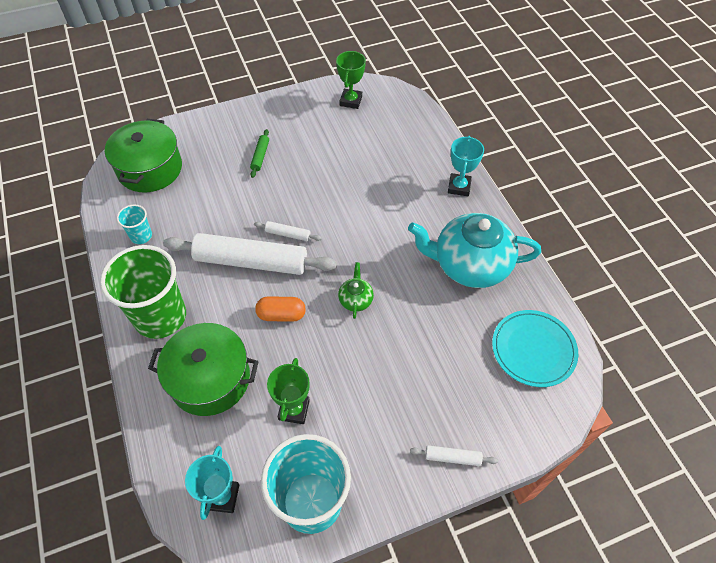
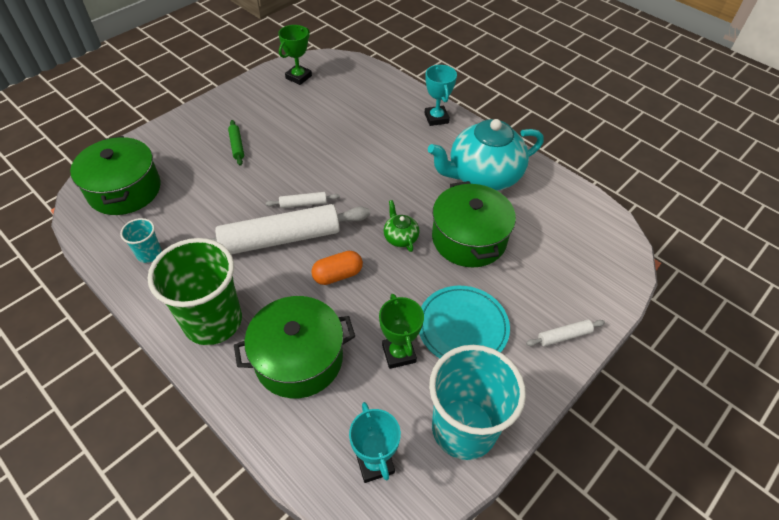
camera: 25 degrees left, 5 degrees down
(351, 101) = (298, 77): green trophy -> green trophy turned 45 degrees clockwise
(418, 325) = (469, 239): none -> green pot
(533, 349) = (575, 224): turquoise plate -> turquoise plate (462, 327)

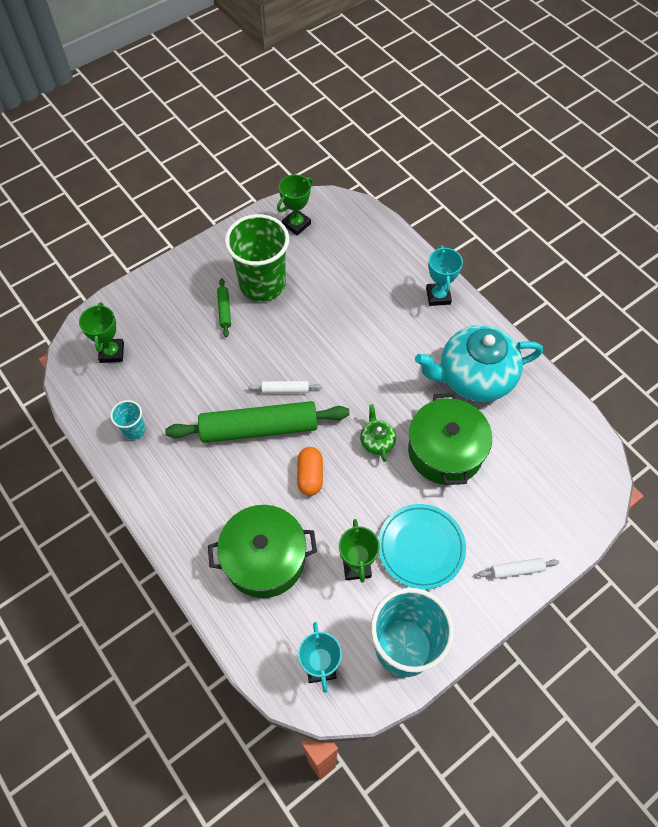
camera: 10 degrees right, 10 degrees up
(125, 190) = (112, 352): green pot -> green trophy
(213, 321) = (190, 510): green cup -> green cup (262, 284)
(280, 238) = (259, 428): white rolling pin -> green rolling pin
(337, 275) = (310, 476): orange capsule -> orange capsule turned 75 degrees counterclockwise

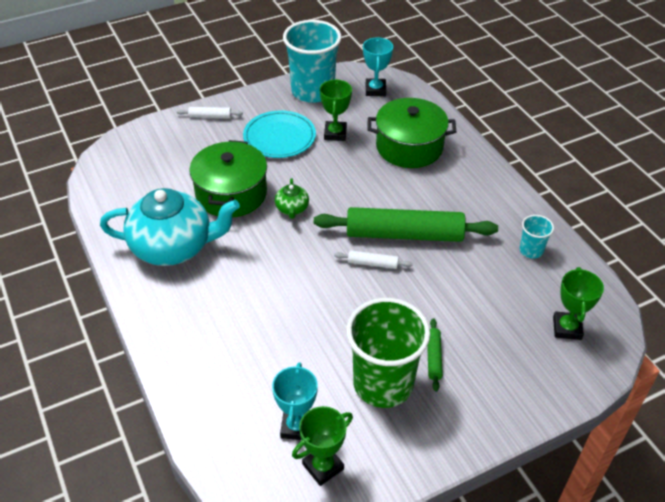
camera: 170 degrees left, 15 degrees down
(310, 476) = (361, 193): orange capsule -> none
(438, 296) = (171, 334): turquoise trophy -> turquoise trophy (297, 426)

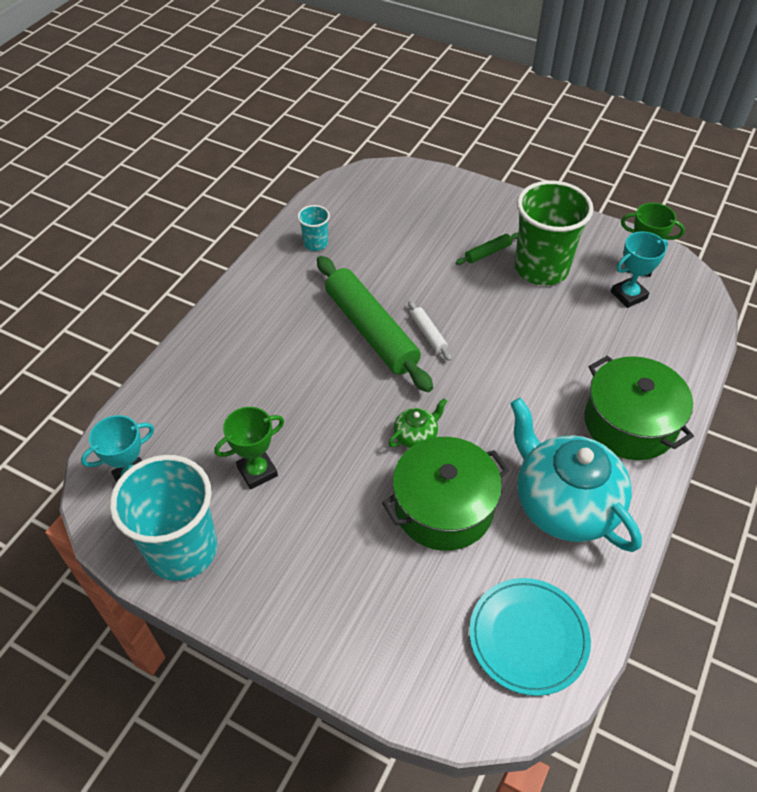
camera: 125 degrees left, 5 degrees up
(210, 116) = (326, 640): white rolling pin -> none
(279, 137) = (308, 525): turquoise plate -> turquoise plate (528, 637)
(409, 147) = (230, 390): green pot -> green pot (629, 423)
(567, 328) = (385, 197): green trophy -> none

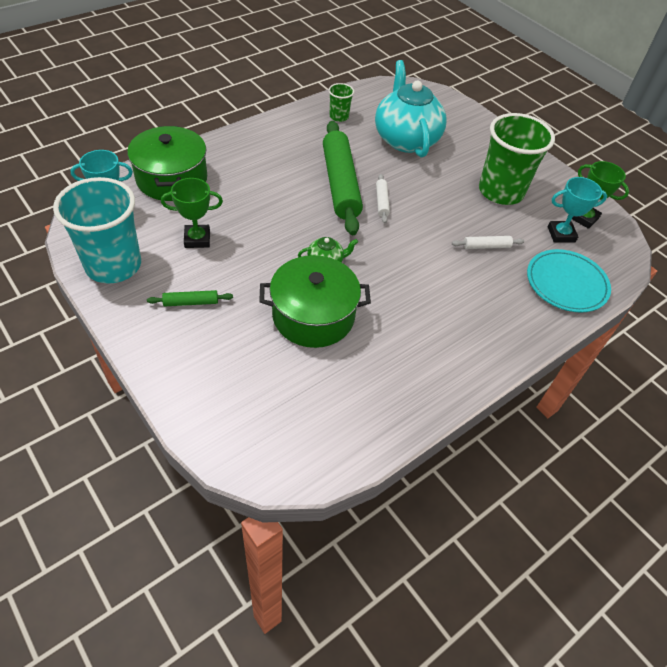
camera: 20 degrees right, 0 degrees up
(315, 243) = (339, 116): turquoise cup -> green cup
(488, 253) = (465, 167): green rolling pin -> green rolling pin (191, 302)
(528, 637) = (316, 427): turquoise plate -> turquoise plate (566, 283)
(564, 504) = (408, 352): turquoise teapot -> turquoise teapot (405, 139)
(566, 342) = (486, 246): none -> white rolling pin
(629, 423) = (500, 320): green pot -> green pot (172, 179)

